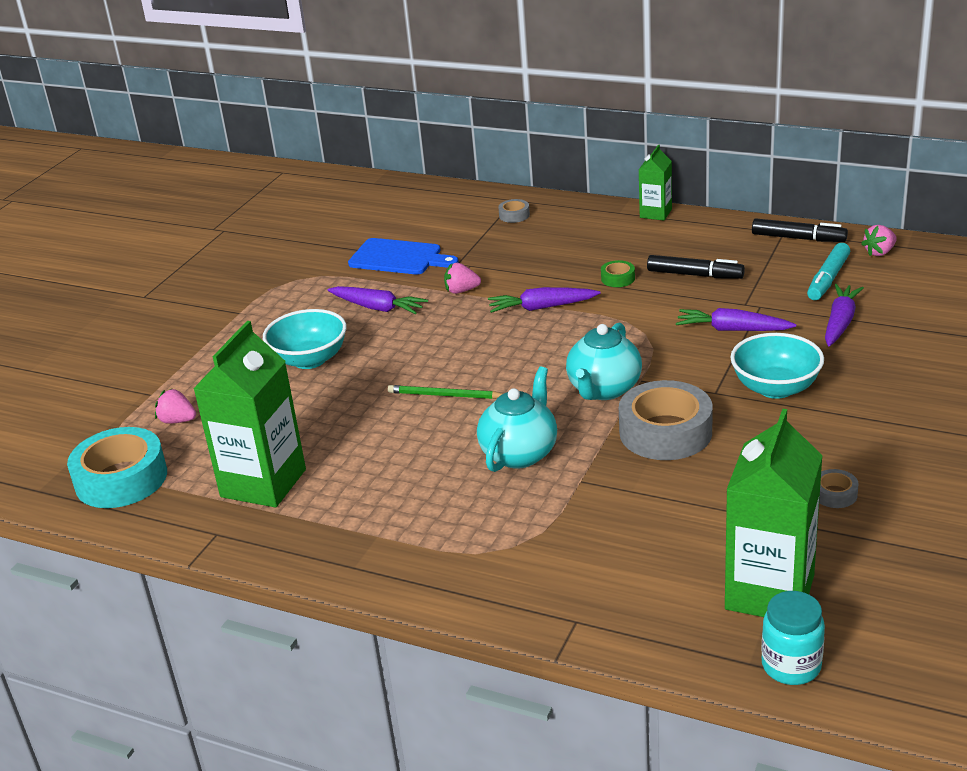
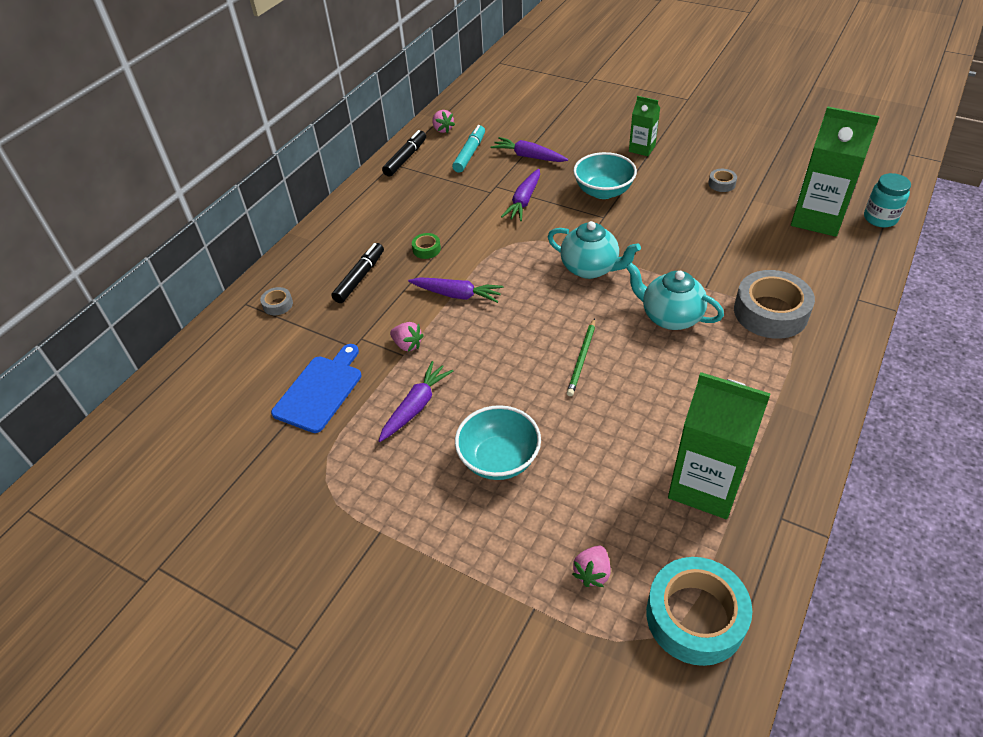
camera: 85 degrees left, 15 degrees up
(461, 291) = (407, 345): pink strawberry -> pink strawberry turned 60 degrees counterclockwise
(542, 307) = (457, 295): purple carrot -> purple carrot turned 75 degrees counterclockwise
(655, 213) = (326, 220): green carton -> green carton (642, 148)
(665, 432) = (649, 243): grey tape -> grey tape (770, 312)
(695, 275) = (438, 210): black marker -> black marker (360, 278)
(828, 279) = (470, 154): turquoise marker -> turquoise marker turned 105 degrees counterclockwise

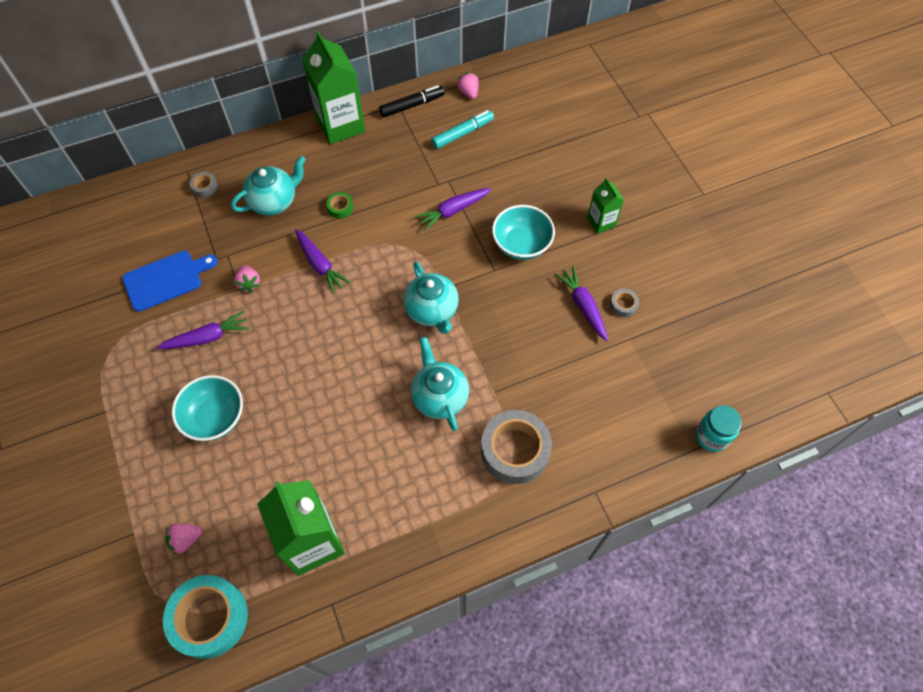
camera: 35 degrees right, 15 degrees up
(360, 278) = (274, 201): black marker -> turquoise teapot
(442, 129) = (468, 92): pink strawberry -> pink strawberry turned 150 degrees clockwise
(528, 156) = (503, 167): purple carrot -> purple carrot (583, 306)
(582, 359) = (343, 383): green pencil -> none
(817, 218) = (659, 397): green carton -> green carton (340, 125)

